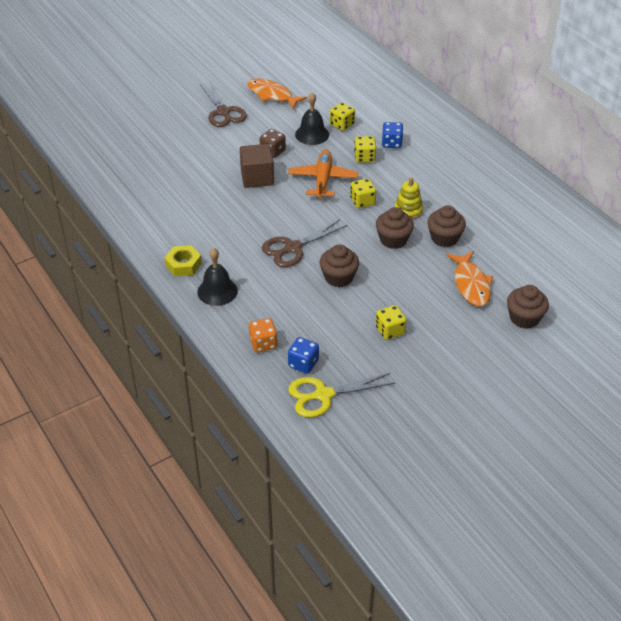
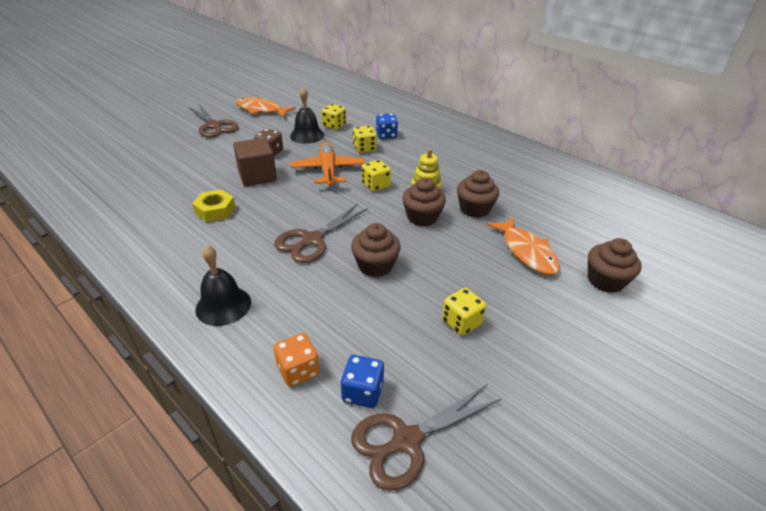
camera: 15 degrees left, 5 degrees down
(183, 265) = (175, 278): yellow nut -> yellow nut (215, 210)
(323, 395) = (407, 440): yellow scissors -> brown scissors

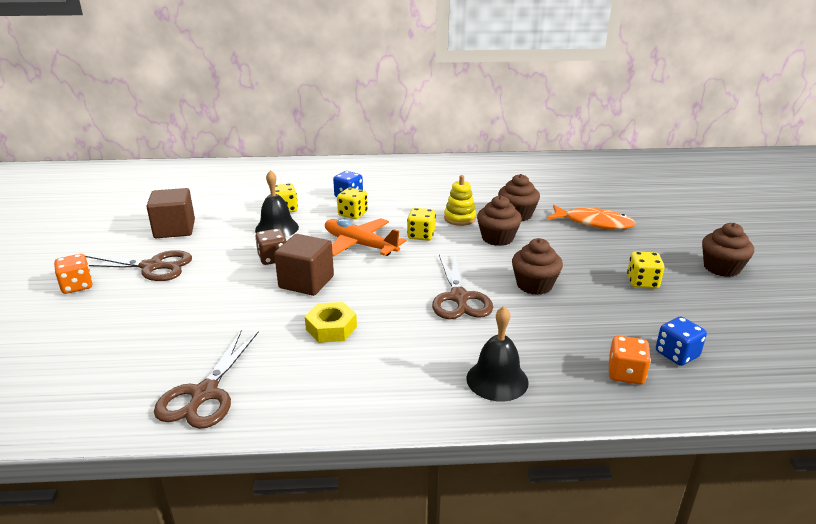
camera: 45 degrees left, 10 degrees down
(171, 119) = (77, 286): none -> orange dice
(261, 110) = (174, 229): orange fish -> brown cube
(407, 440) = (740, 357): brown scissors -> brown scissors (204, 394)
(605, 281) = (656, 215): brown cupcake -> brown cupcake (721, 268)

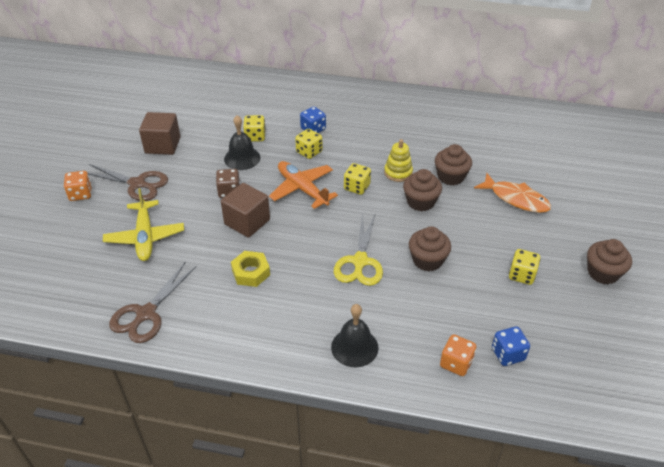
camera: 15 degrees right, 15 degrees up
(178, 314) = (145, 237): none -> yellow plane
(459, 297) = (360, 261): brown scissors -> yellow scissors

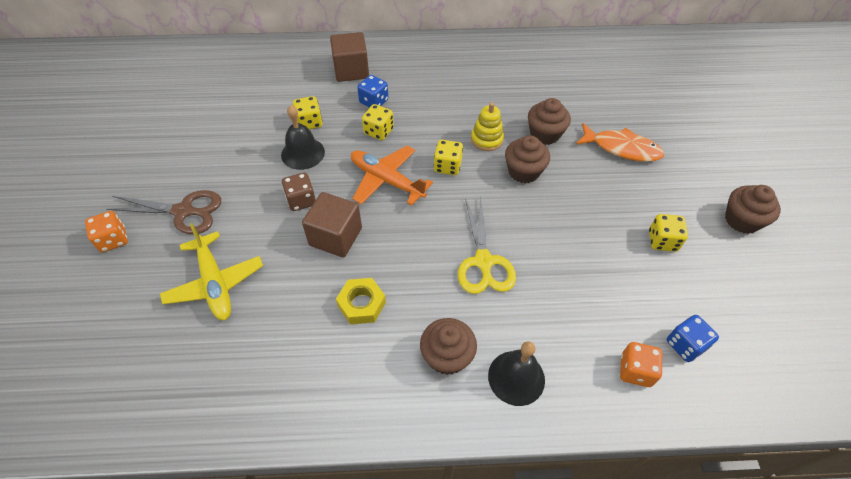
camera: 15 degrees left, 10 degrees up
(146, 314) = (248, 393): brown scissors -> none
(163, 145) = (200, 153): brown cube -> brown cube (351, 70)
(427, 260) = (557, 244): brown cupcake -> brown cupcake (447, 356)

